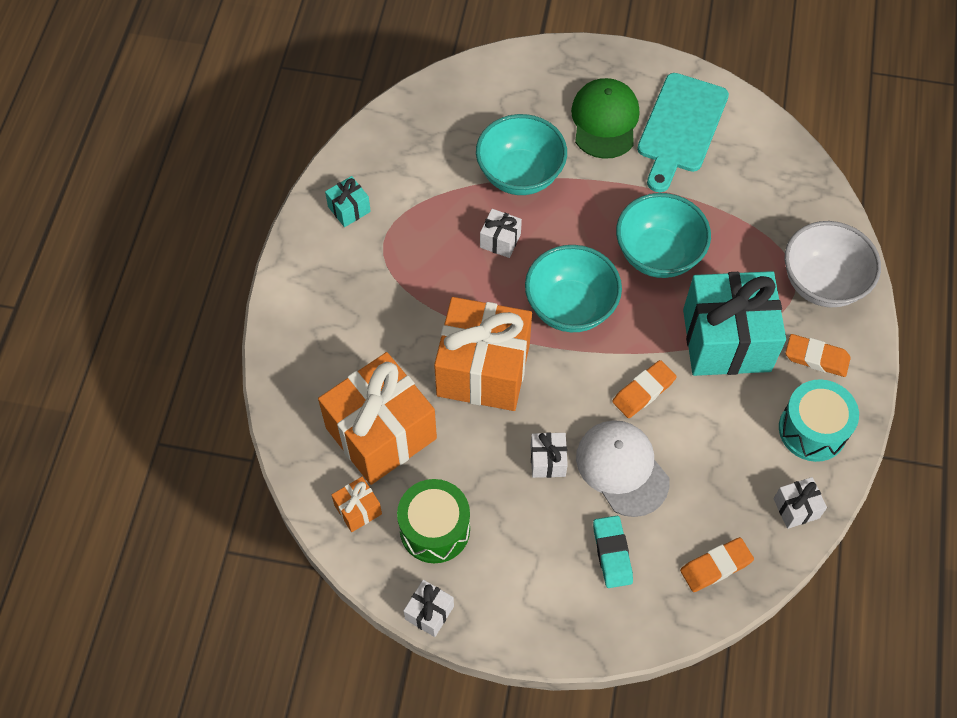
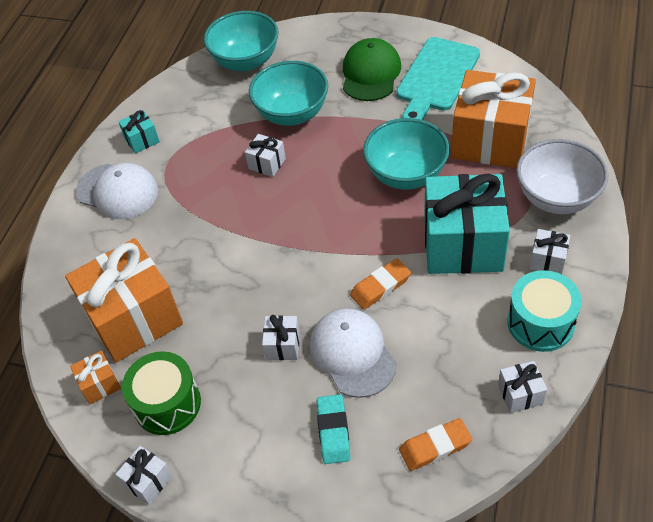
camera: 10 degrees right, 10 degrees down
(333, 277) = (117, 191): none -> white cap
(483, 370) = (235, 267): orange gift -> orange gift (490, 140)
(570, 307) = (321, 216): turquoise bowl -> turquoise bowl (246, 61)
(816, 358) = (547, 260): orange eraser -> white gift

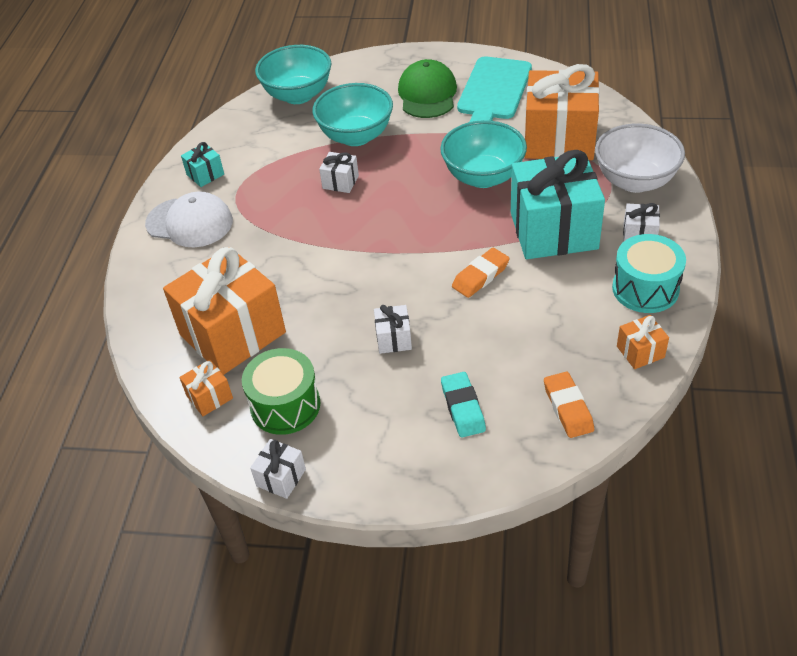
camera: 10 degrees left, 5 degrees down
(352, 353) = (466, 337): white cap -> none
(435, 447) = (568, 408): orange eraser -> orange eraser turned 75 degrees counterclockwise
(520, 394) = (640, 352): white gift -> orange gift

